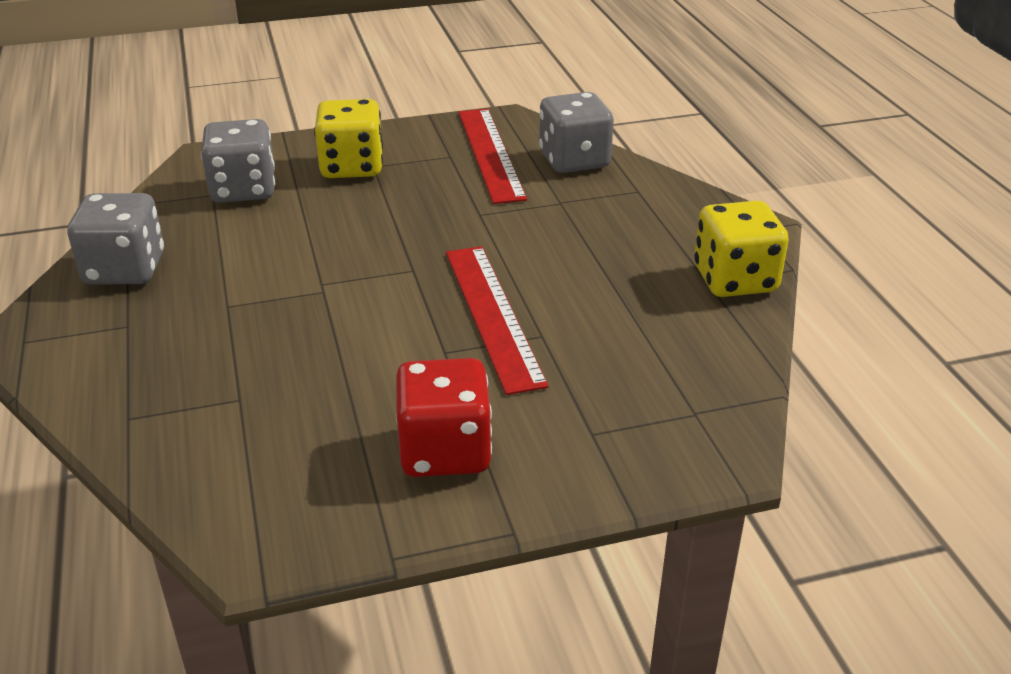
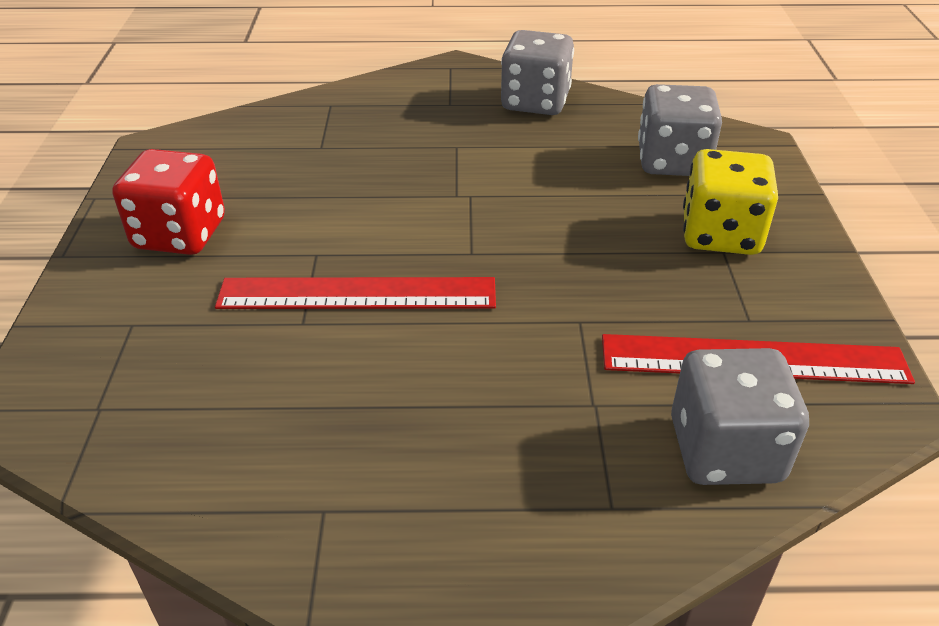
camera: 105 degrees right, 5 degrees up
(735, 280) = (313, 544): yellow dice -> none

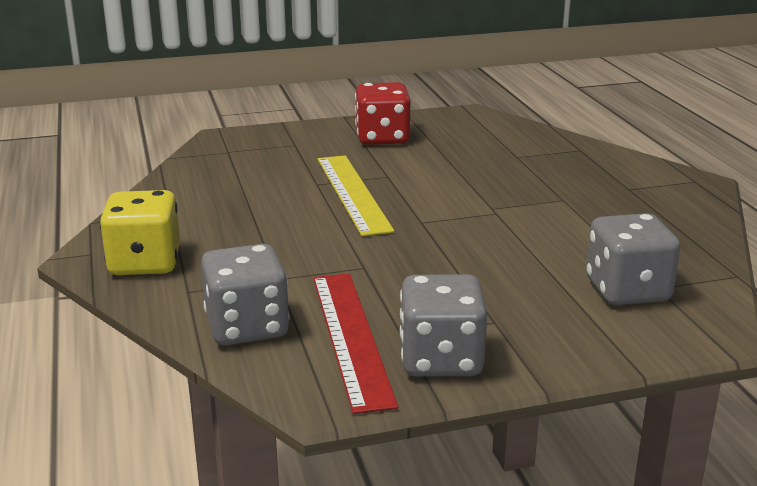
camera: 75 degrees right, 15 degrees down
(357, 294) = (352, 193): red ruler -> yellow ruler
(535, 102) = (672, 221): grey dice -> grey dice (441, 360)
(720, 234) = (519, 318): yellow dice -> yellow dice (145, 263)

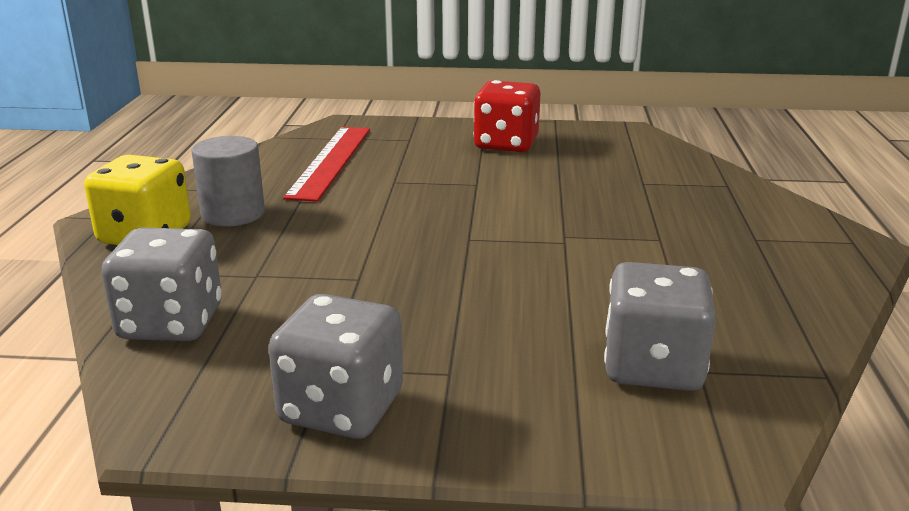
camera: 20 degrees right, 0 degrees up
(204, 232) = (233, 214): none -> grey cylinder
(350, 337) = (266, 357): red ruler -> red ruler (330, 161)
(352, 193) = (421, 196): yellow ruler -> none

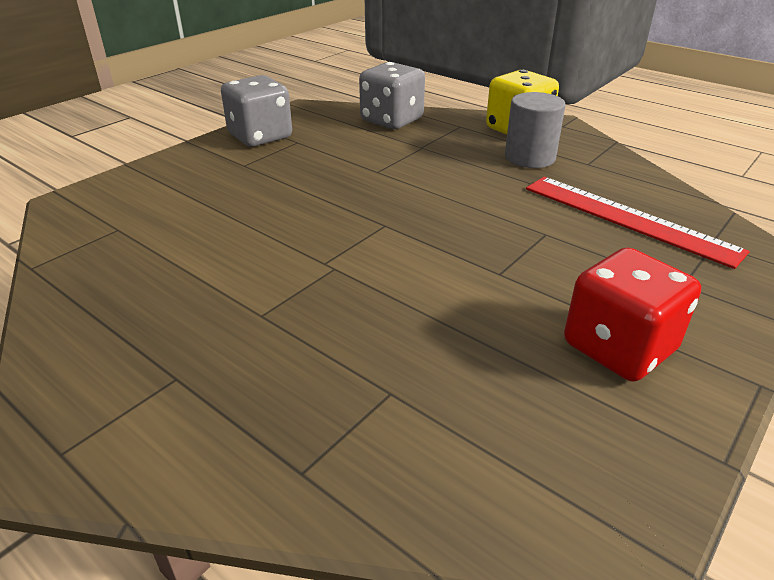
camera: 125 degrees right, 10 degrees up
(653, 367) = (146, 216): grey dice -> none

